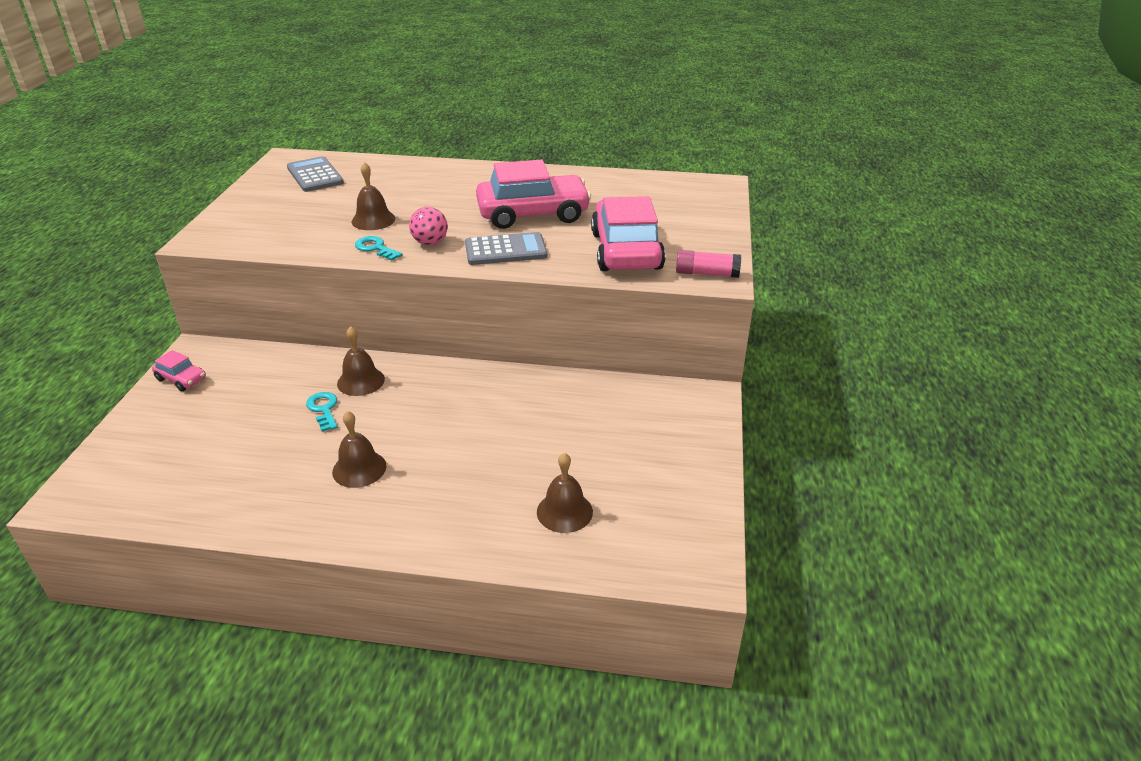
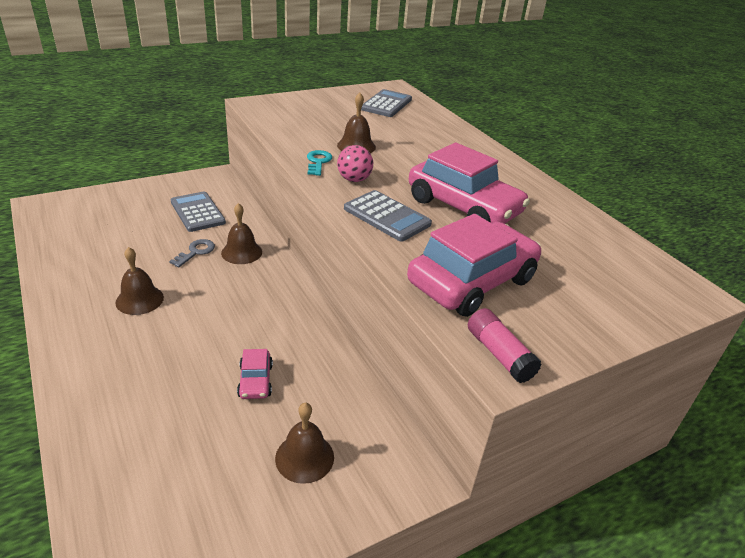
camera: 50 degrees right, 0 degrees up
(181, 379) = (182, 185): pink car -> pink car (255, 381)
(252, 385) = (197, 212): none -> grey calculator
(323, 409) = (196, 252): turquoise key -> grey key
(564, 511) = (155, 445): brown bell -> brown bell (304, 457)

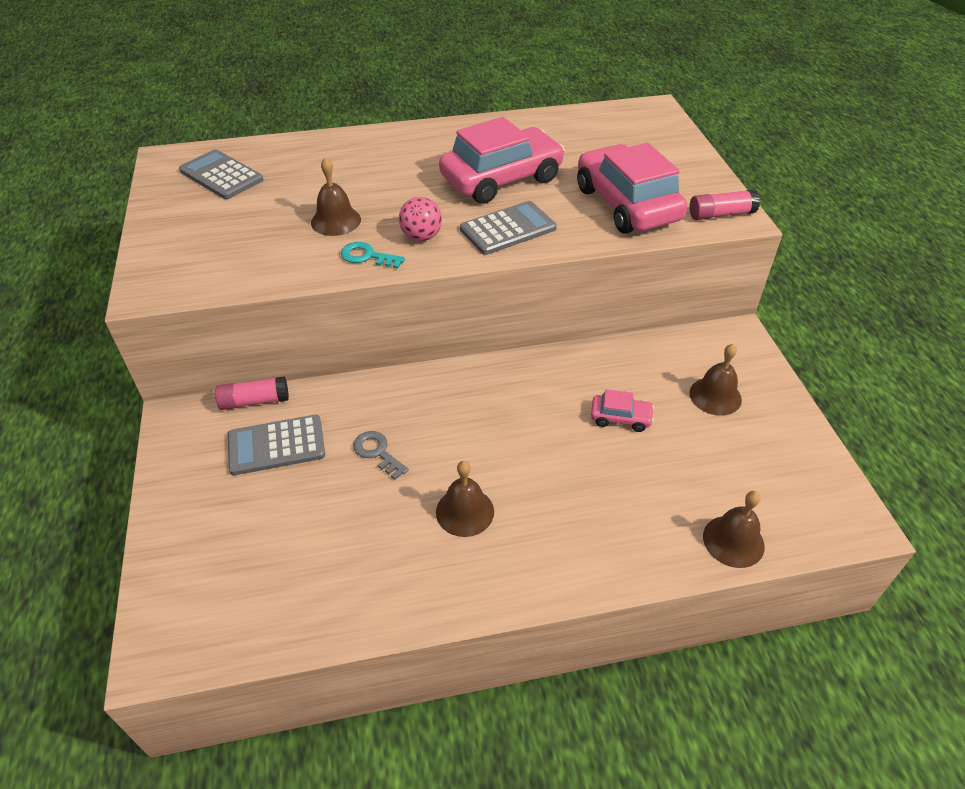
camera: 70 degrees left, 10 degrees up
(236, 197) = (254, 401): none -> pink glue stick
(241, 252) = (393, 408): brown bell -> brown bell (733, 541)

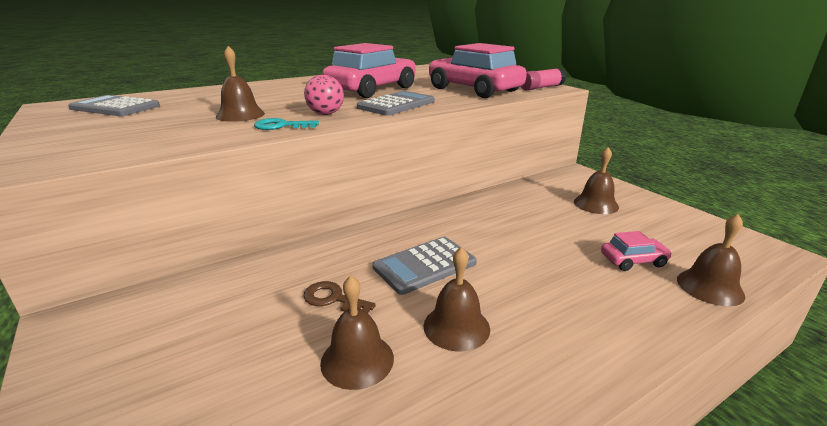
camera: 20 degrees left, 20 degrees down
(254, 401) = (173, 287): pink glue stick -> none
(276, 445) = (210, 319): grey calculator -> grey calculator (424, 265)
(373, 518) = (357, 360): none -> brown bell
(377, 452) = (333, 299): grey key -> brown key
(620, 418) = (540, 229): pink car -> pink car (633, 260)

